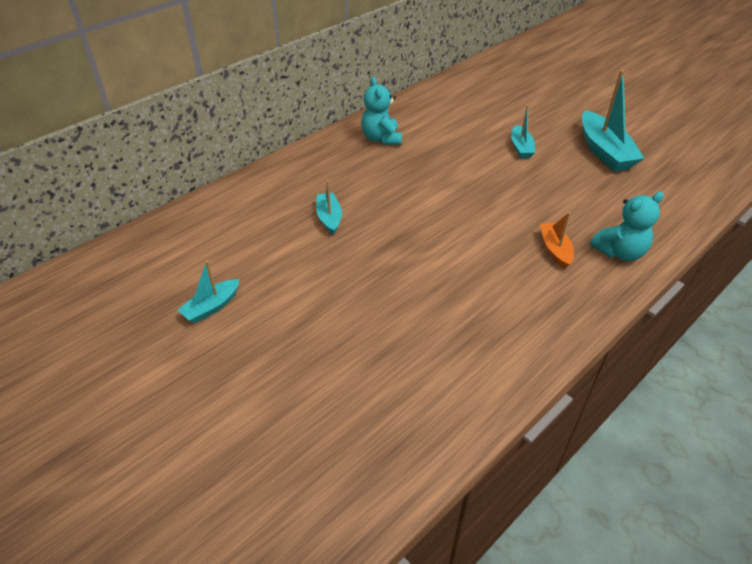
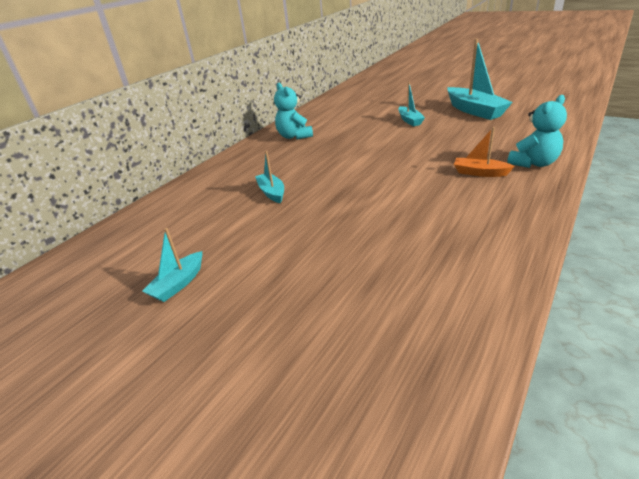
camera: 10 degrees left, 10 degrees down
(555, 250) = (480, 173): orange boat -> orange boat turned 45 degrees counterclockwise

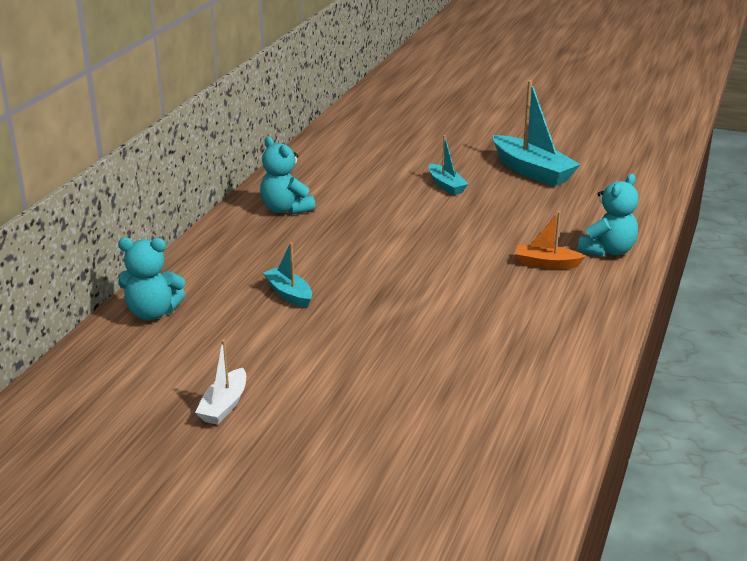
camera: 15 degrees left, 5 degrees down
(170, 204) = (153, 313): none -> turquoise teddy bear
(178, 284) = (224, 405): turquoise boat -> white boat

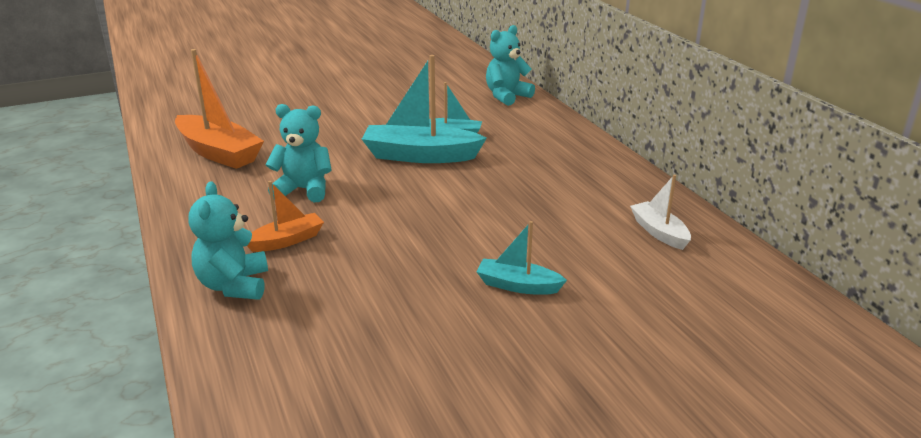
camera: 135 degrees right, 0 degrees up
(224, 405) = (378, 84): white boat -> white boat (659, 232)
(286, 209) = (595, 184): turquoise teddy bear -> turquoise teddy bear (304, 190)
(521, 378) = (218, 153): none -> orange boat
(532, 171) = (458, 373): turquoise boat -> turquoise boat (420, 156)

